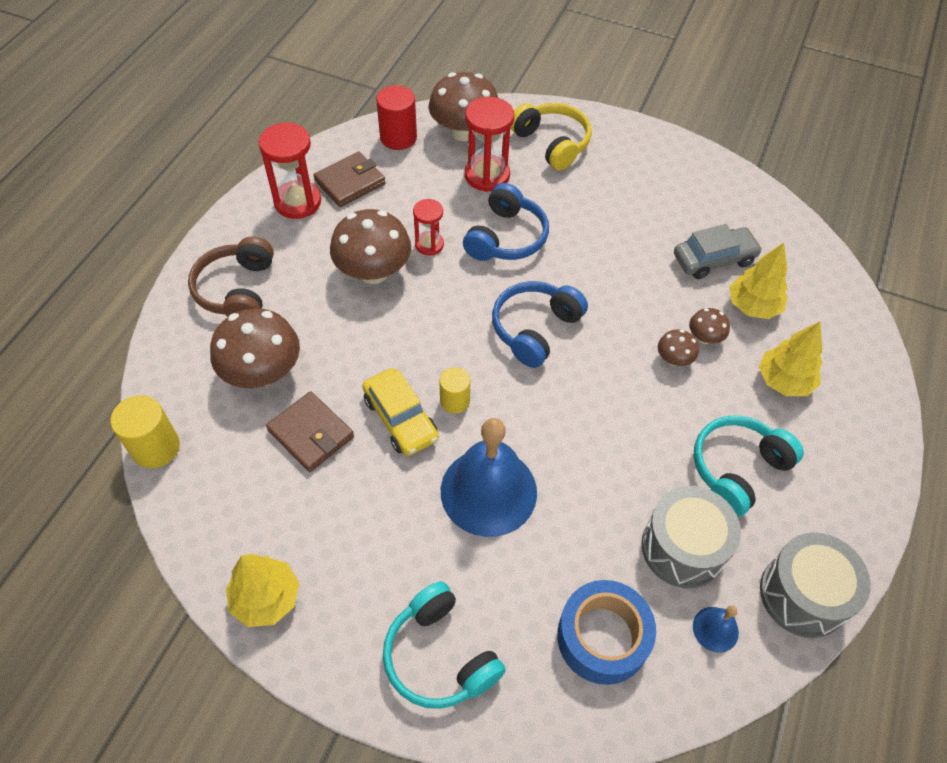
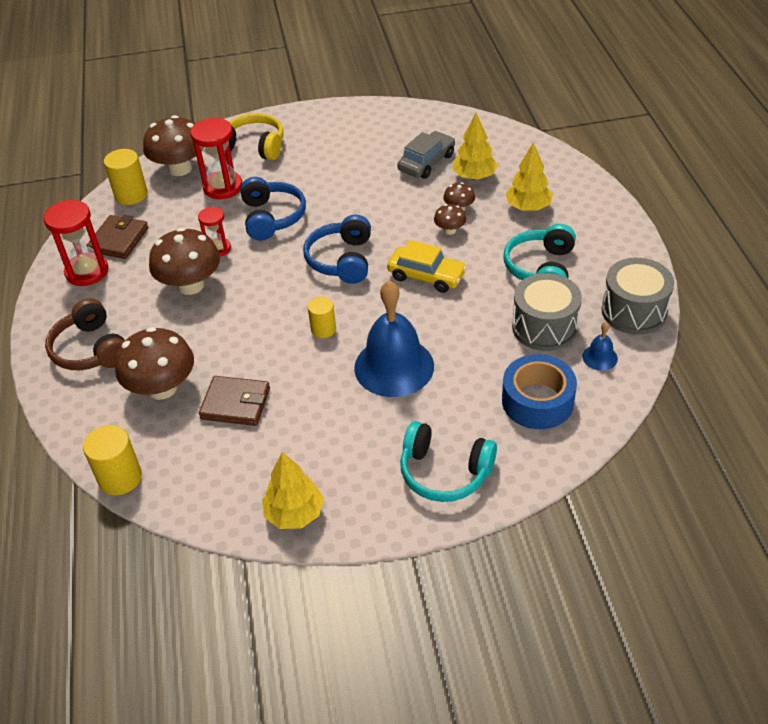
camera: 30 degrees left, 10 degrees down
(398, 137) = (131, 195): red cylinder -> yellow cylinder
(400, 418) = (294, 360): yellow car -> yellow car (426, 276)

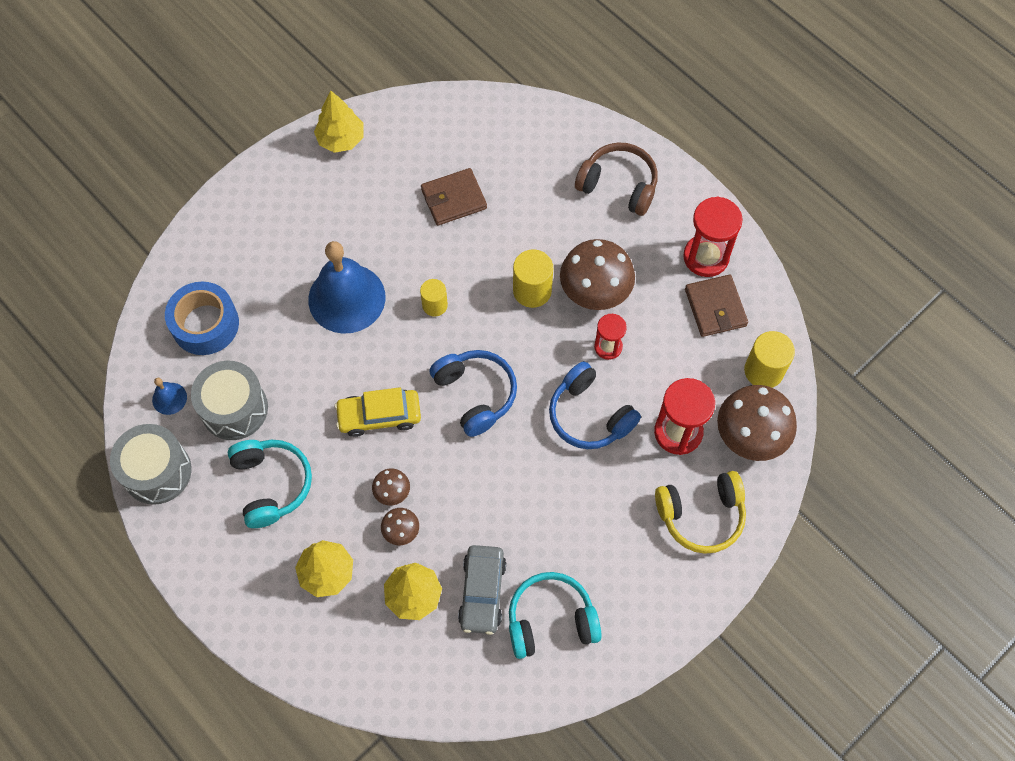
camera: 145 degrees right, 20 degrees up
(120, 478) = (490, 101): yellow cylinder -> yellow cylinder (532, 290)
(162, 388) = (525, 182): brown mushroom -> none
(444, 472) = (249, 224): turquoise headphones -> turquoise headphones (551, 620)

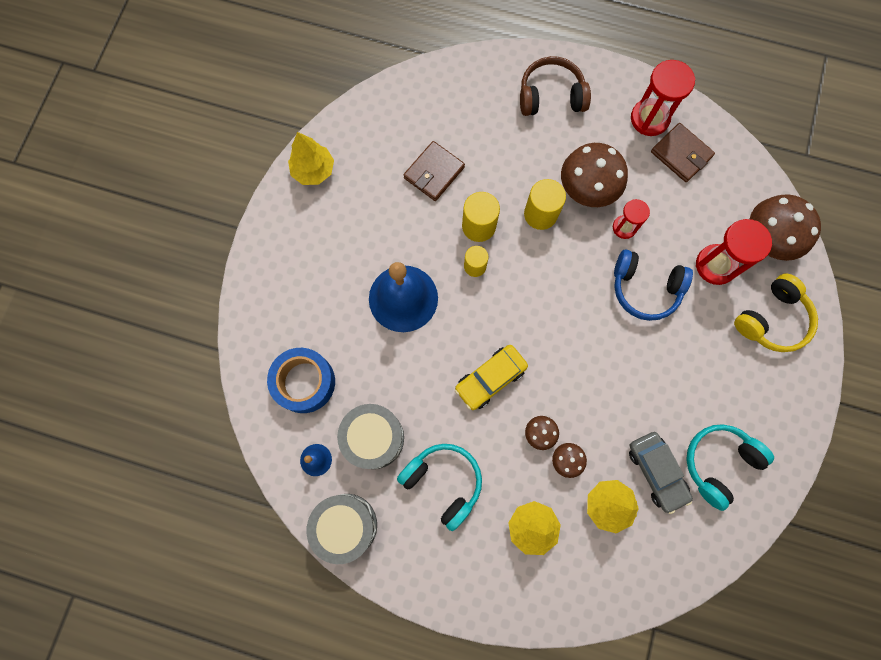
camera: 30 degrees left, 10 degrees up
(475, 394) = (551, 320): blue headphones -> none
(763, 371) = (745, 184): yellow cylinder -> yellow cylinder (478, 226)

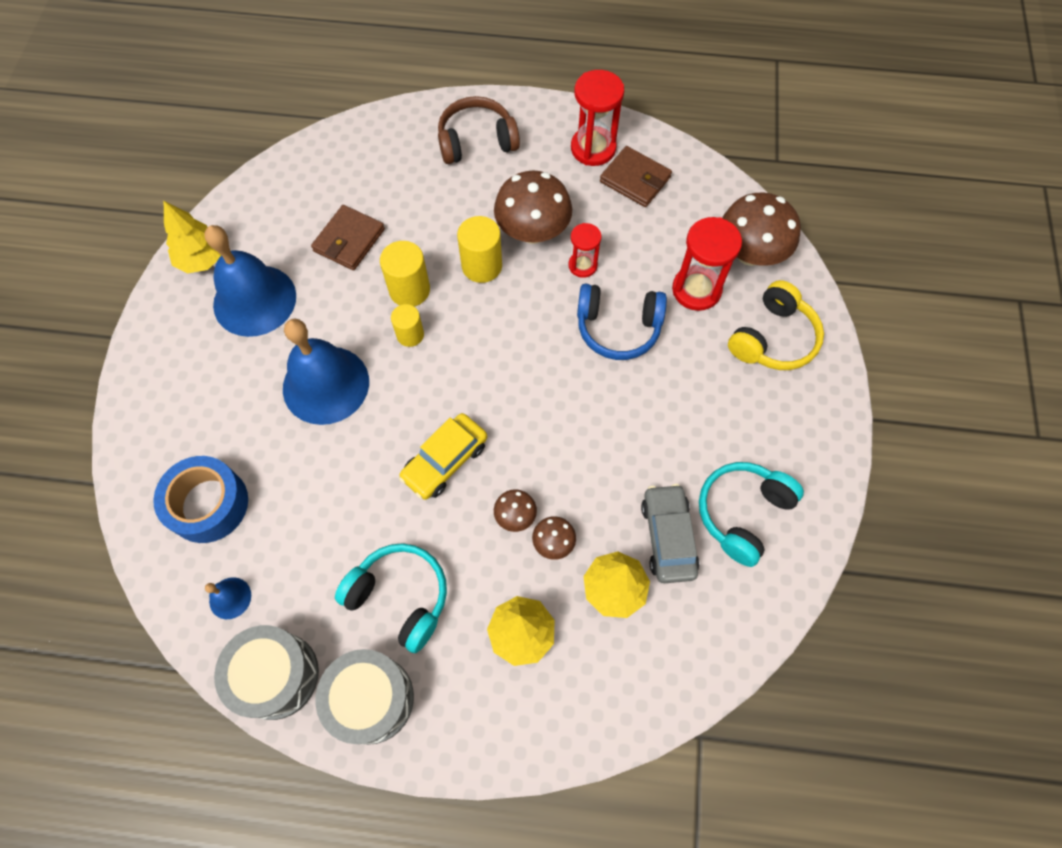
camera: 10 degrees left, 10 degrees down
(353, 214) = (254, 300): none -> blue bell
(373, 438) = (304, 557): grey drum -> grey drum (371, 699)
(656, 472) = (668, 537): grey car -> grey car turned 150 degrees counterclockwise

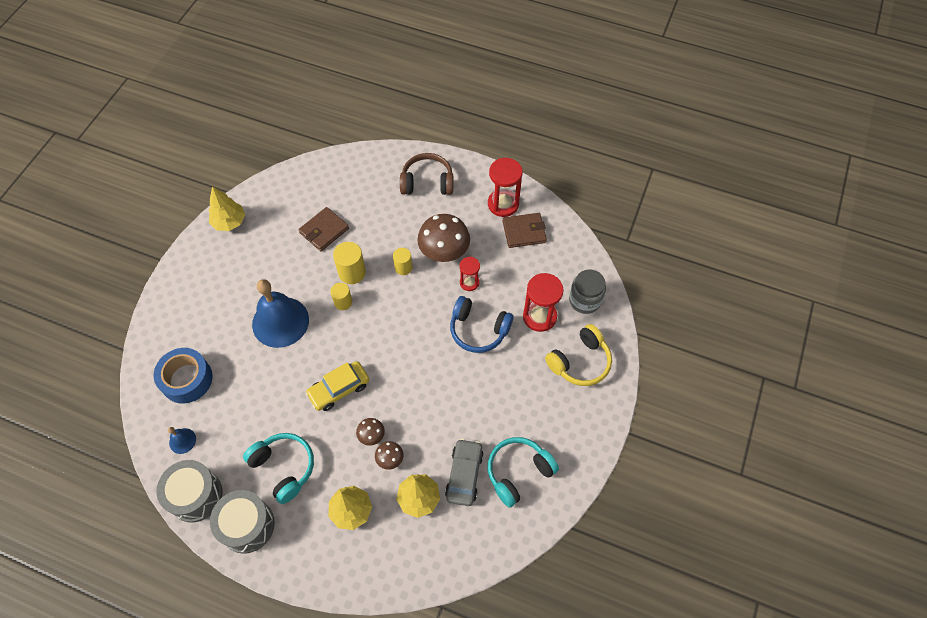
camera: 15 degrees right, 5 degrees down
(254, 300) = (253, 256): blue bell -> none
(482, 266) = (403, 267): yellow cylinder -> yellow cylinder, size x0.65
(635, 179) = (524, 232): brown wallet -> brown wallet turned 60 degrees counterclockwise
(750, 253) = (585, 300): brown mushroom -> grey jar

